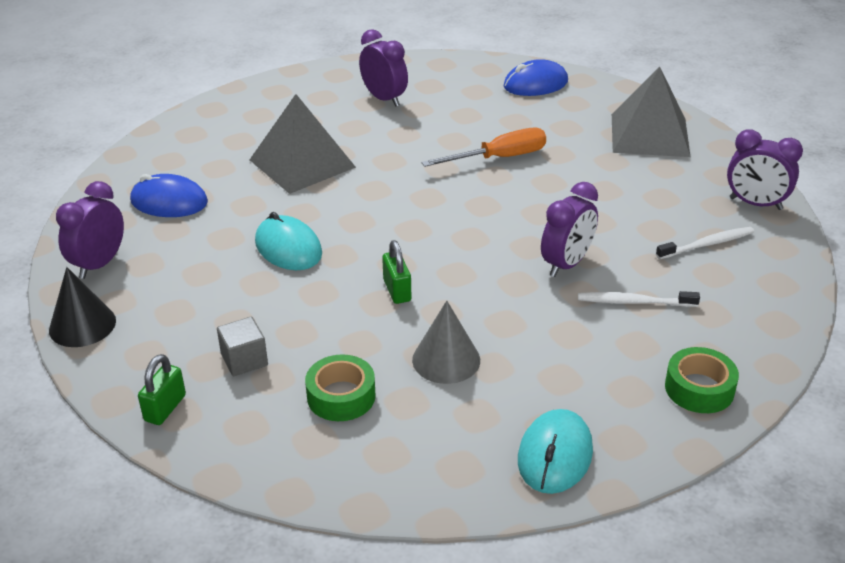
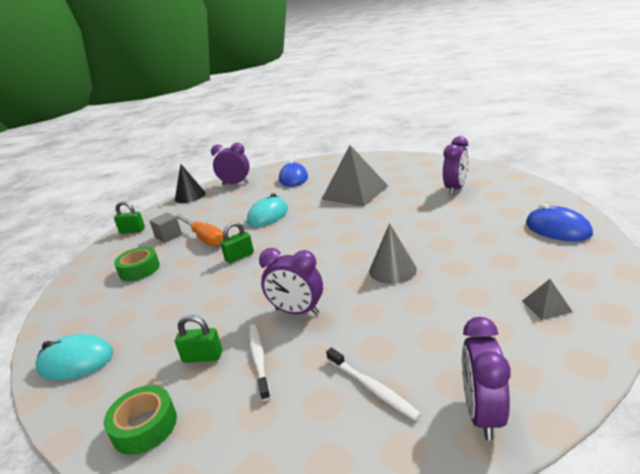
camera: 75 degrees right, 10 degrees down
(446, 360) = (173, 292): grey cone -> grey cone (392, 270)
(499, 158) = (422, 246): orange screwdriver -> orange screwdriver (204, 238)
(608, 341) = (202, 357): none -> green padlock
(649, 135) = (546, 306): grey pyramid -> grey pyramid, size x0.41

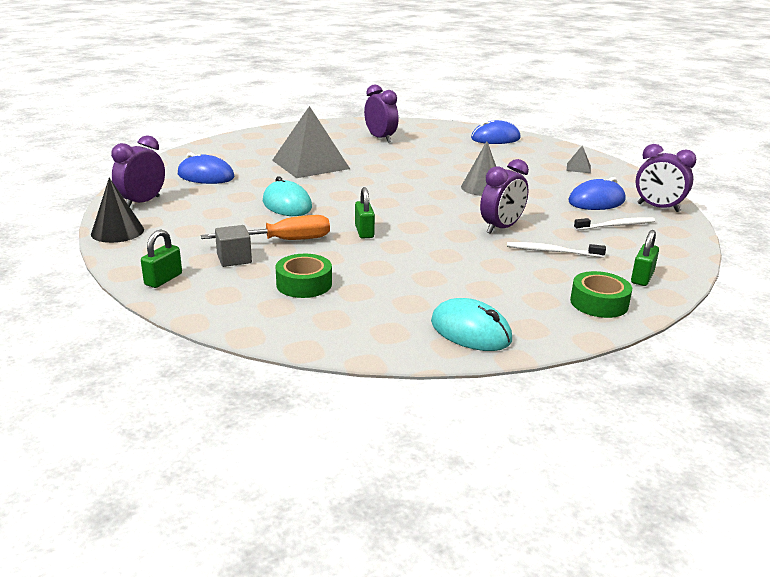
camera: 70 degrees left, 0 degrees up
(76, 361) = (470, 331): turquoise mouse -> turquoise mouse turned 75 degrees counterclockwise
(202, 357) = (527, 271): green padlock -> green padlock (642, 278)
(441, 351) = (596, 201): none -> blue mouse

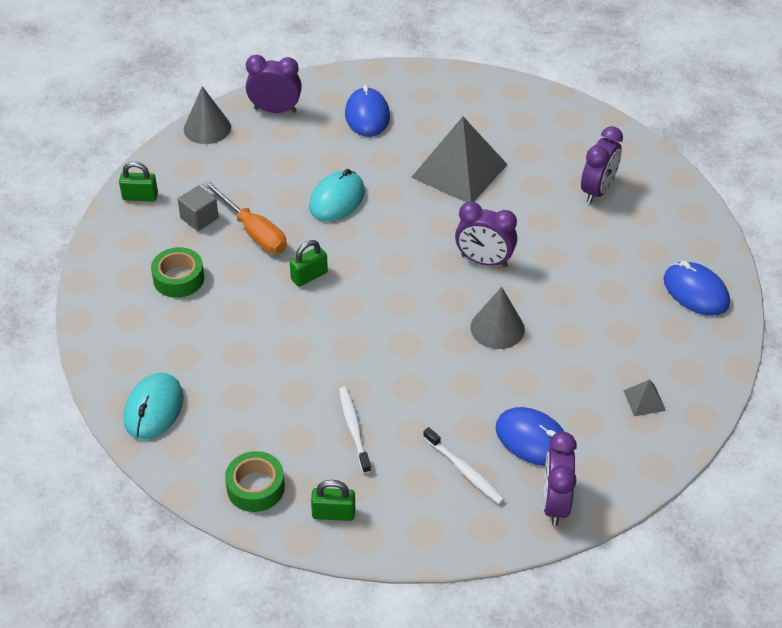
camera: 65 degrees right, 20 degrees up
(117, 231) = (207, 128): black cone -> grey cone
(501, 228) = (389, 374): purple clock -> purple clock (484, 261)

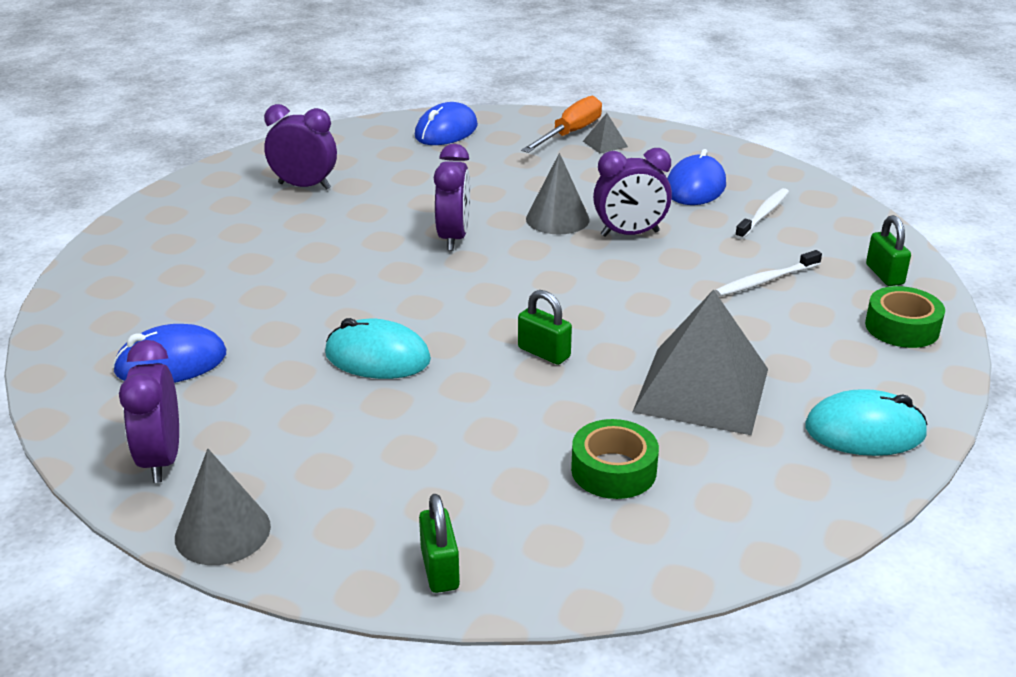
camera: 105 degrees left, 15 degrees down
(199, 218) = (468, 482): grey cube -> none
(253, 232) = (477, 419): orange screwdriver -> orange screwdriver (570, 134)
(459, 170) = (288, 272): grey pyramid -> grey pyramid (701, 389)
(555, 503) = (759, 171): purple clock -> purple clock (630, 234)

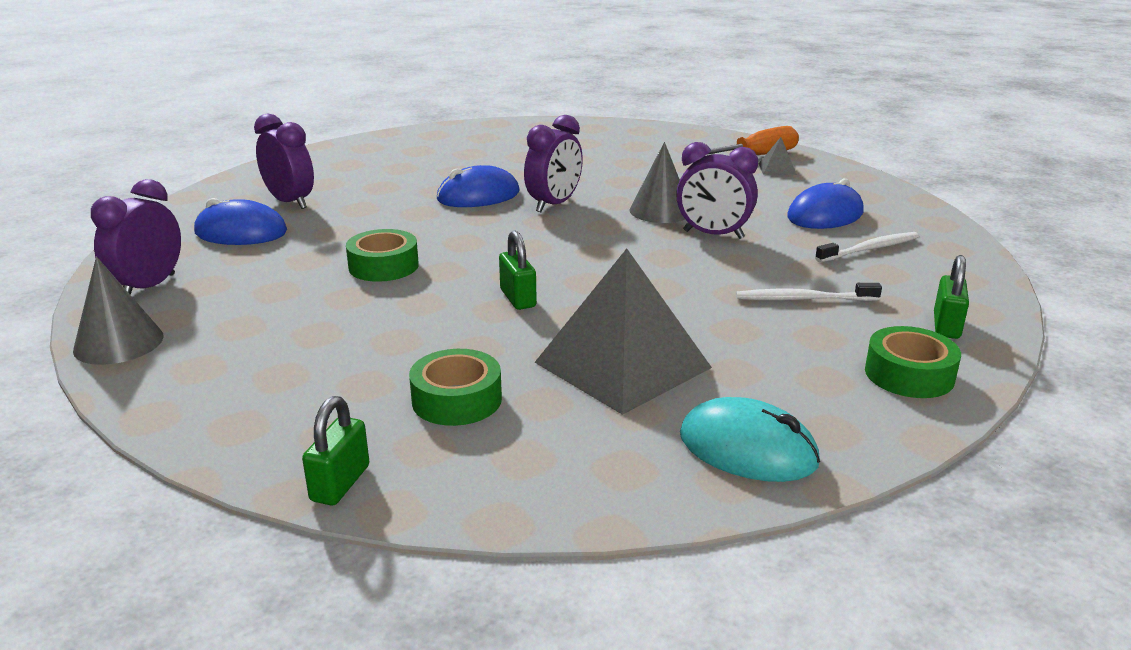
camera: 30 degrees right, 5 degrees down
(304, 186) = (486, 150): purple clock -> purple clock (290, 202)
(377, 357) = (383, 266): turquoise mouse -> green tape
(440, 569) = (220, 421): green padlock -> green padlock (340, 483)
(446, 131) = (646, 136): blue mouse -> blue mouse (478, 196)

